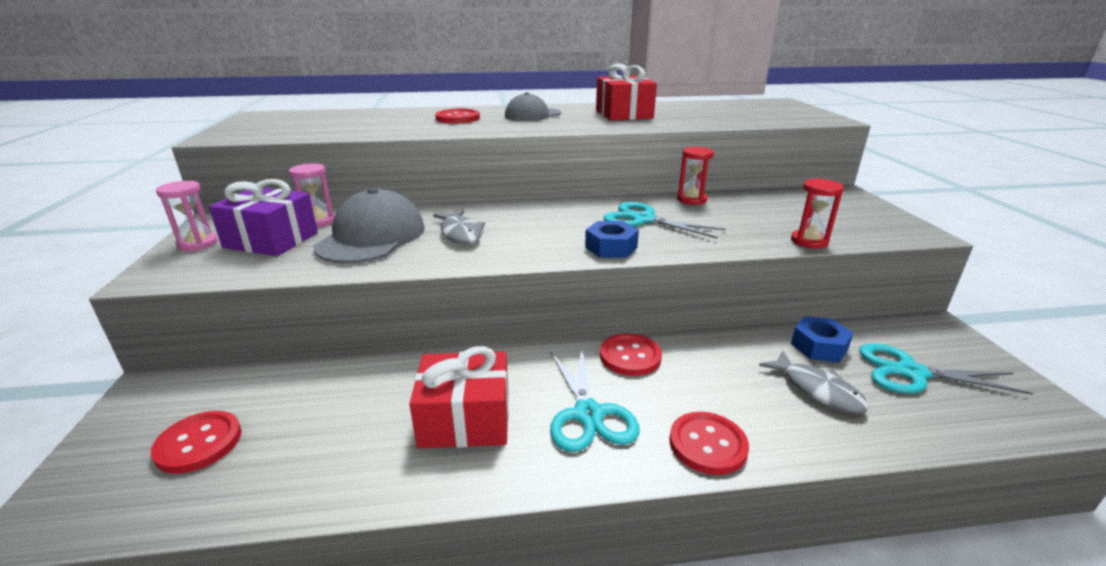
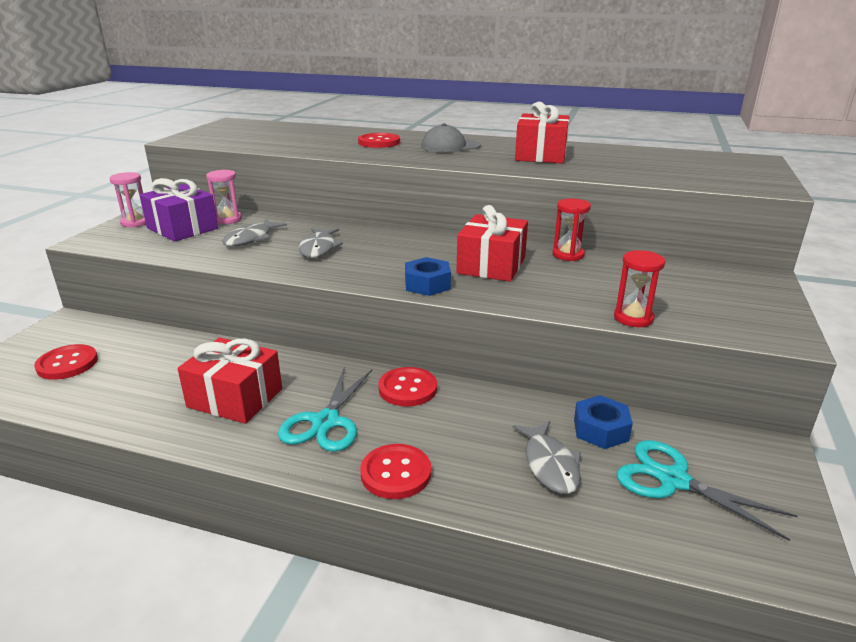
camera: 25 degrees right, 0 degrees up
(372, 237) = (251, 239): grey cap -> grey fish
(643, 220) = (491, 265): turquoise scissors -> red gift

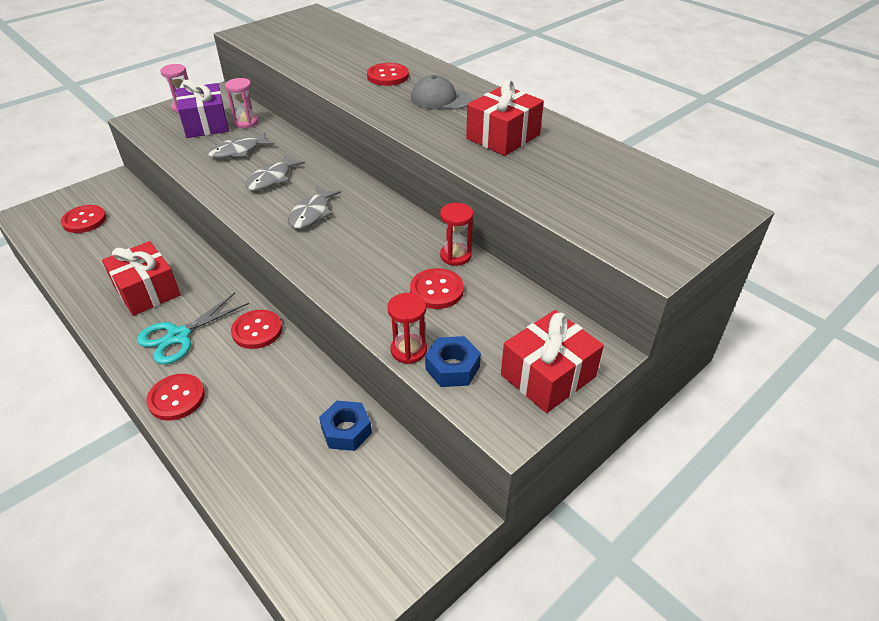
camera: 30 degrees right, 15 degrees up
(427, 284) = (301, 249): blue nut -> blue nut (452, 368)
(491, 265) = (375, 245): red gift -> red gift (548, 376)
(549, 464) = (276, 441): grey fish -> grey fish (312, 213)
(589, 277) = (436, 290): none -> red button
(673, 480) = (343, 499): turquoise scissors -> none

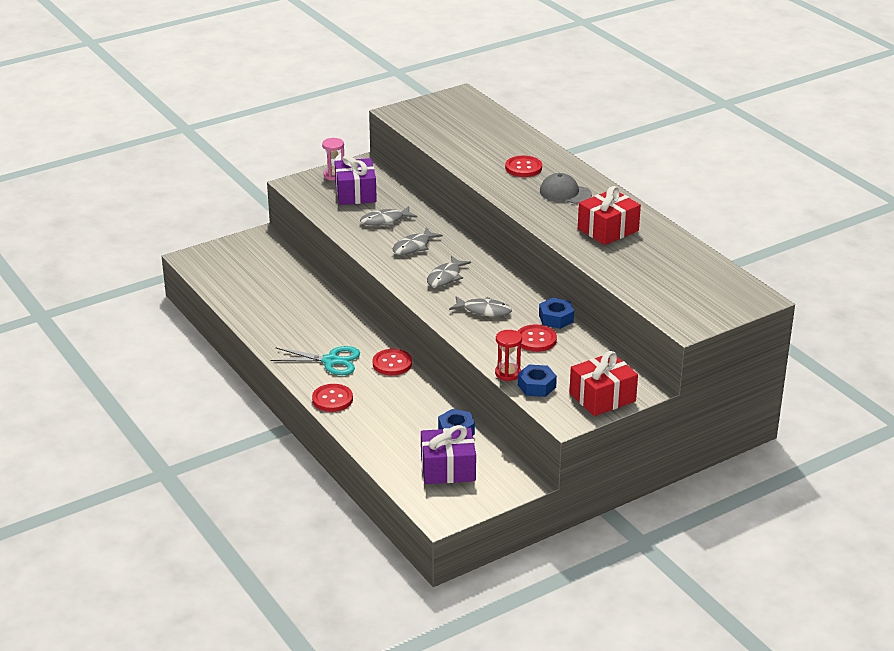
camera: 10 degrees right, 10 degrees down
(84, 220) = (242, 268): red button -> none
(147, 291) = (303, 327): red gift -> none
(178, 336) = (331, 361): turquoise scissors -> turquoise scissors turned 135 degrees counterclockwise
(246, 122) = (391, 195): pink hourglass -> none
(340, 505) = (448, 468): none -> purple gift
(364, 255) = (484, 311): none -> grey fish
(455, 256) = (556, 318): red hourglass -> blue nut

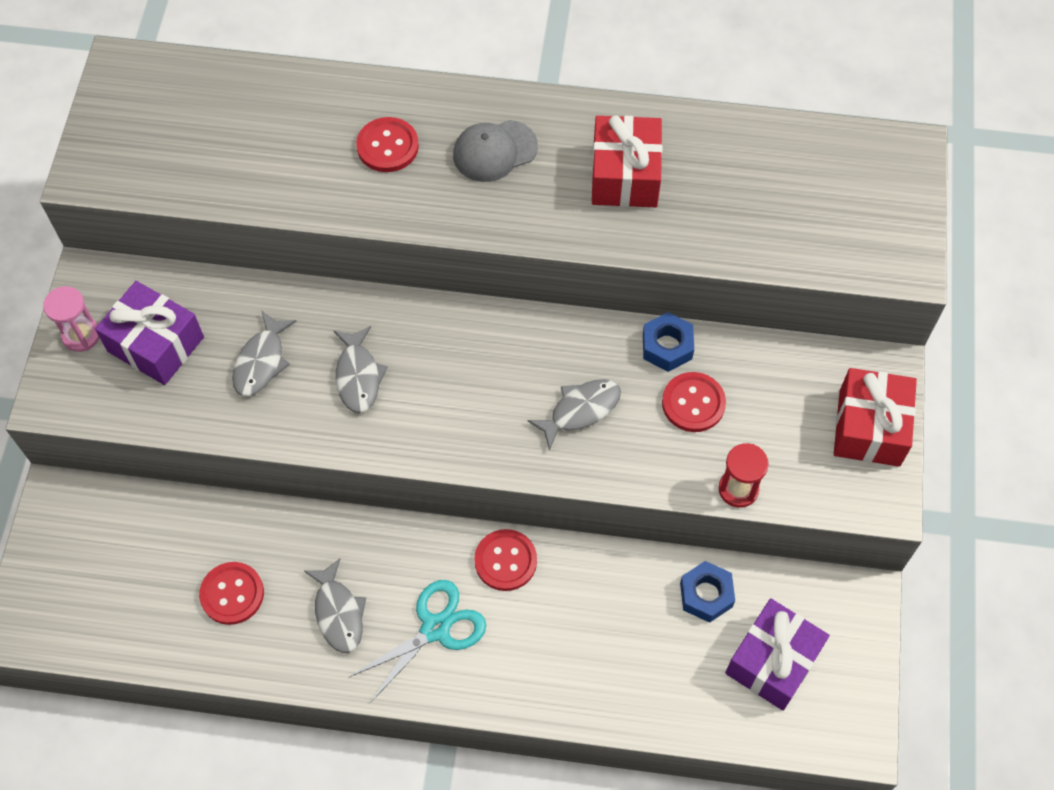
camera: 50 degrees left, 30 degrees up
(332, 399) = (521, 688): red button -> red button (232, 594)
(445, 277) = (465, 394): grey fish -> grey fish (338, 613)
(536, 386) = (790, 479): blue nut -> none

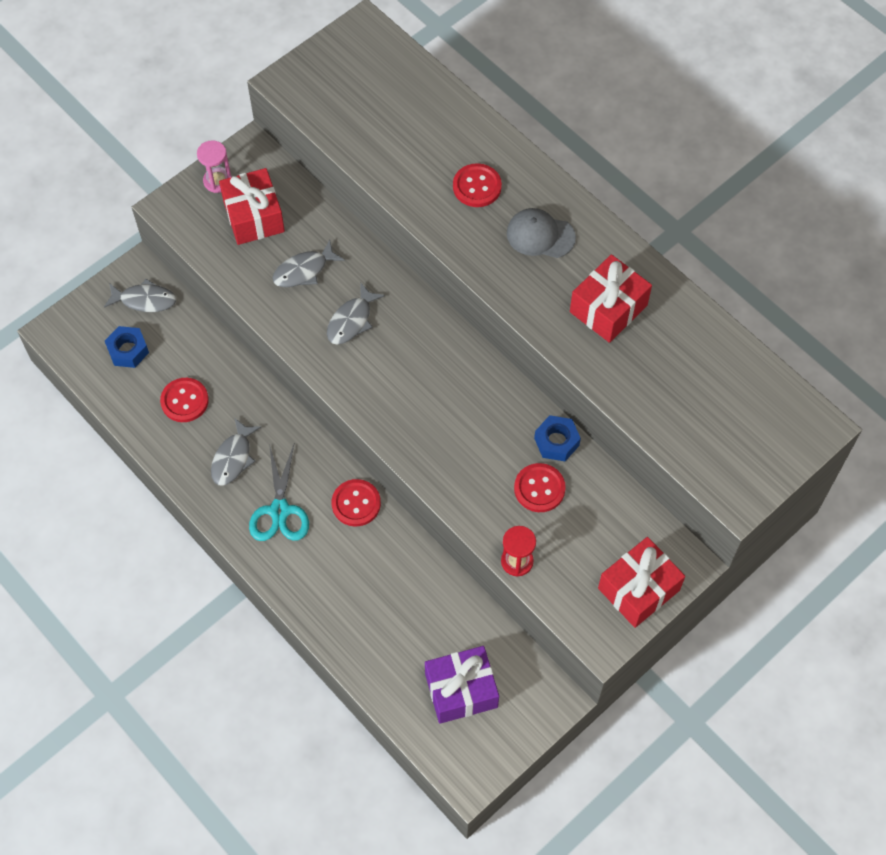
camera: 40 degrees right, 0 degrees up
(155, 344) = (254, 216): purple gift -> red gift
(435, 628) = (279, 510): turquoise scissors -> turquoise scissors turned 90 degrees clockwise
(580, 410) = (465, 440): grey fish -> grey fish (145, 300)
(706, 595) = (458, 619): blue nut -> blue nut (128, 350)

